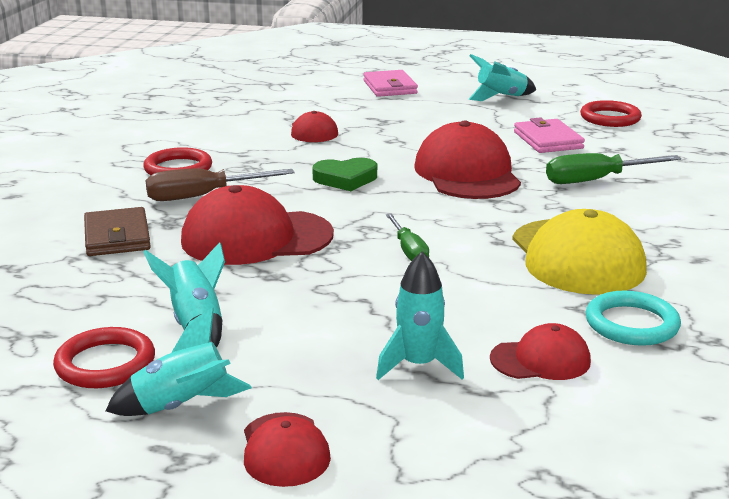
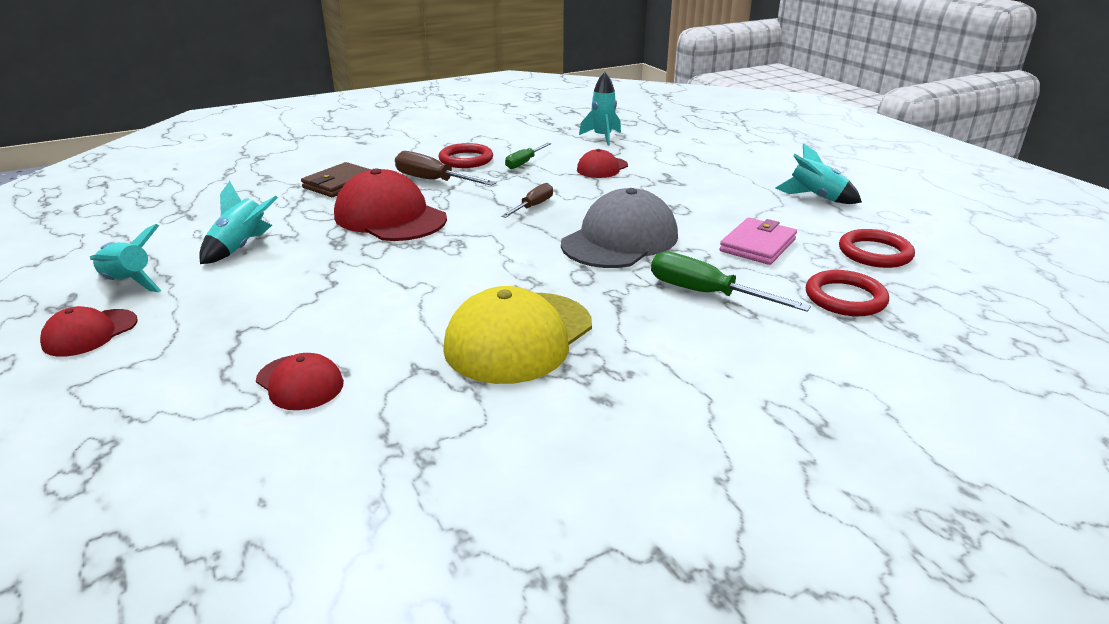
camera: 50 degrees right, 5 degrees up
(105, 363) = (166, 244): red ring -> red ring (845, 298)
(345, 179) = (533, 206): green heart -> brown screwdriver
(389, 87) = (742, 158): pink wallet -> none
(409, 250) = (437, 269): green screwdriver -> green screwdriver (524, 163)
(418, 365) = (246, 336): turquoise rocket -> turquoise rocket (602, 137)
(467, 173) = (620, 240): red cap -> grey cap
(631, 324) = (412, 404): turquoise ring -> none

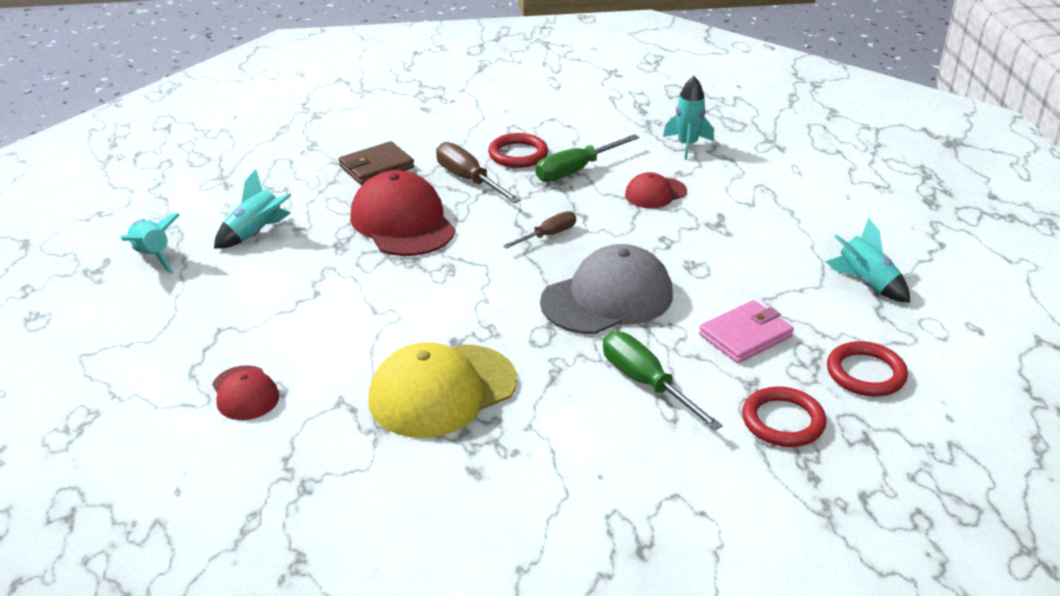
camera: 20 degrees right, 5 degrees up
(90, 333) = (108, 305): red cap -> none
(524, 163) = (576, 170): green screwdriver -> green screwdriver, size x1.57

